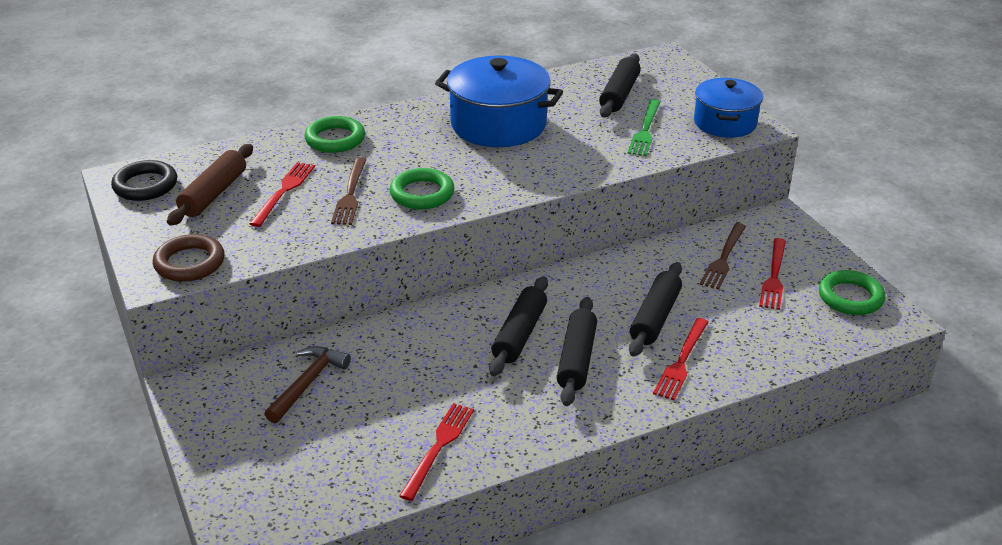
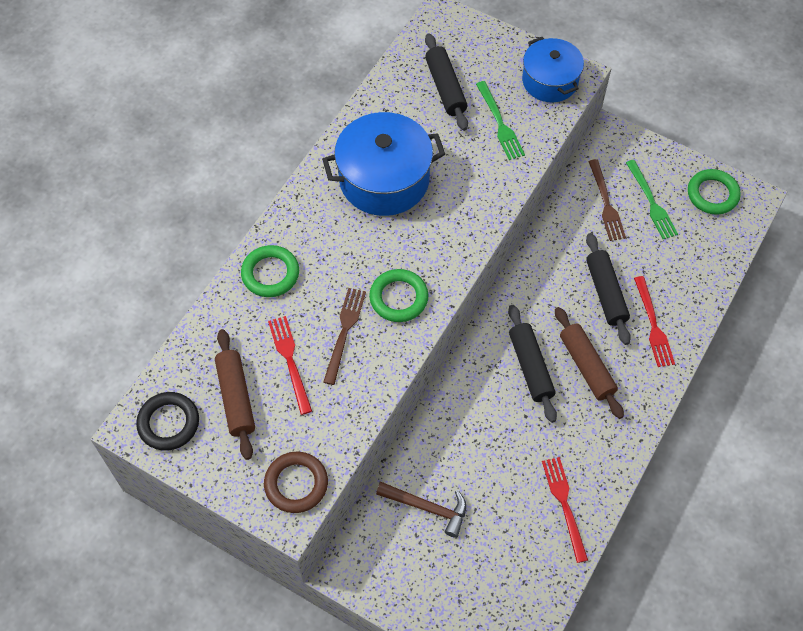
camera: 35 degrees left, 25 degrees up
(308, 383) = (428, 508): brown hammer -> brown hammer turned 120 degrees clockwise
(350, 194) = (344, 332): brown fork -> brown fork turned 135 degrees counterclockwise
(576, 359) = (586, 366): black rolling pin -> brown rolling pin
(774, 276) = (651, 202): red fork -> green fork

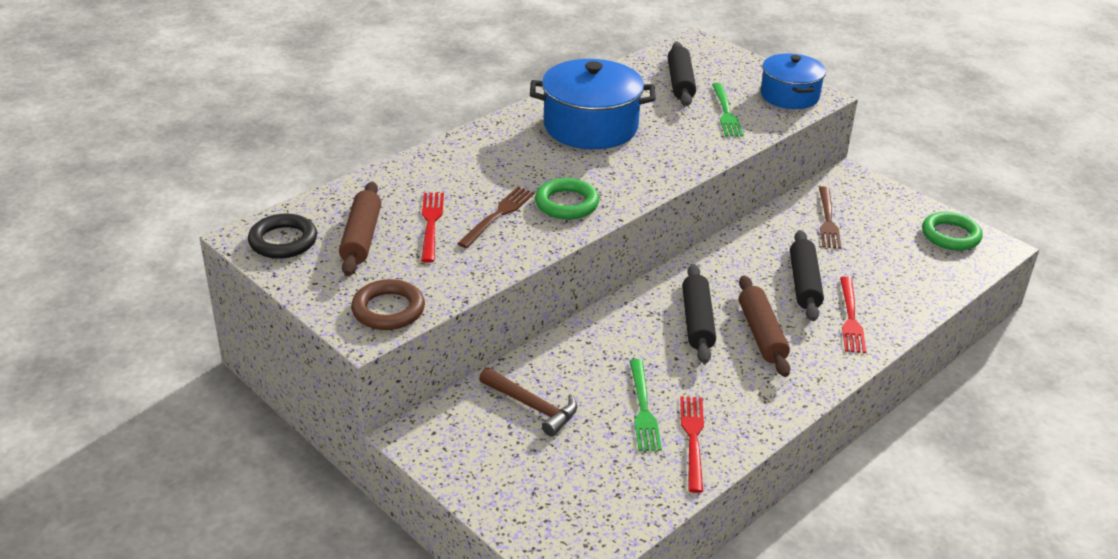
camera: 15 degrees right, 25 degrees down
(270, 274) = (444, 164): green ring -> none
(651, 202) = (879, 229): green fork -> green fork (643, 409)

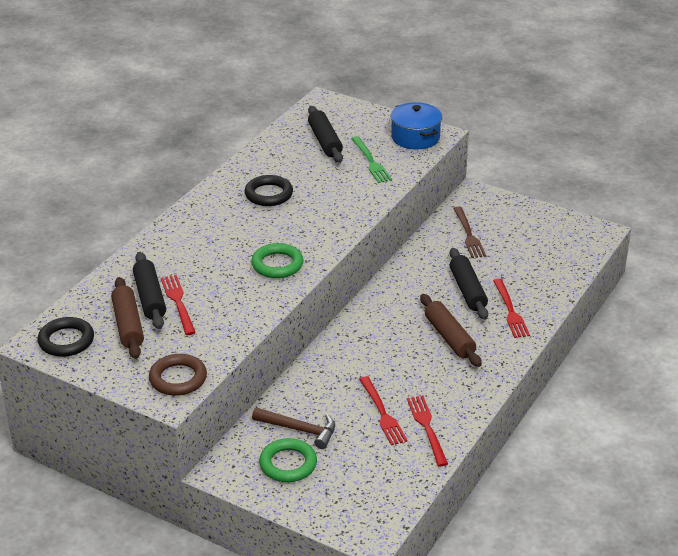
camera: 15 degrees left, 0 degrees up
(498, 215) = (228, 285): brown fork -> none
(590, 127) = (268, 194): blue pot -> black ring
(643, 409) = (382, 413): green fork -> red fork
(697, 322) = (398, 337): black rolling pin -> black rolling pin (150, 297)
(950, 235) = (564, 229): green ring -> green ring (288, 464)

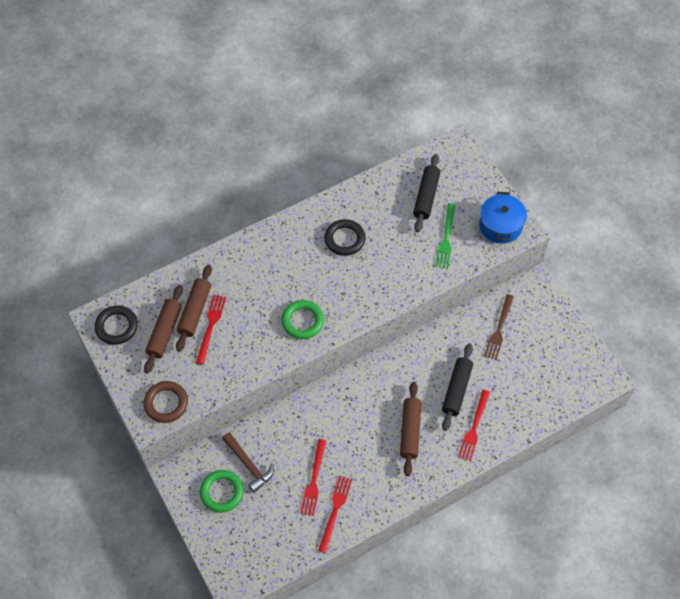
camera: 30 degrees right, 25 degrees up
(150, 297) = (195, 311): black rolling pin -> brown rolling pin

